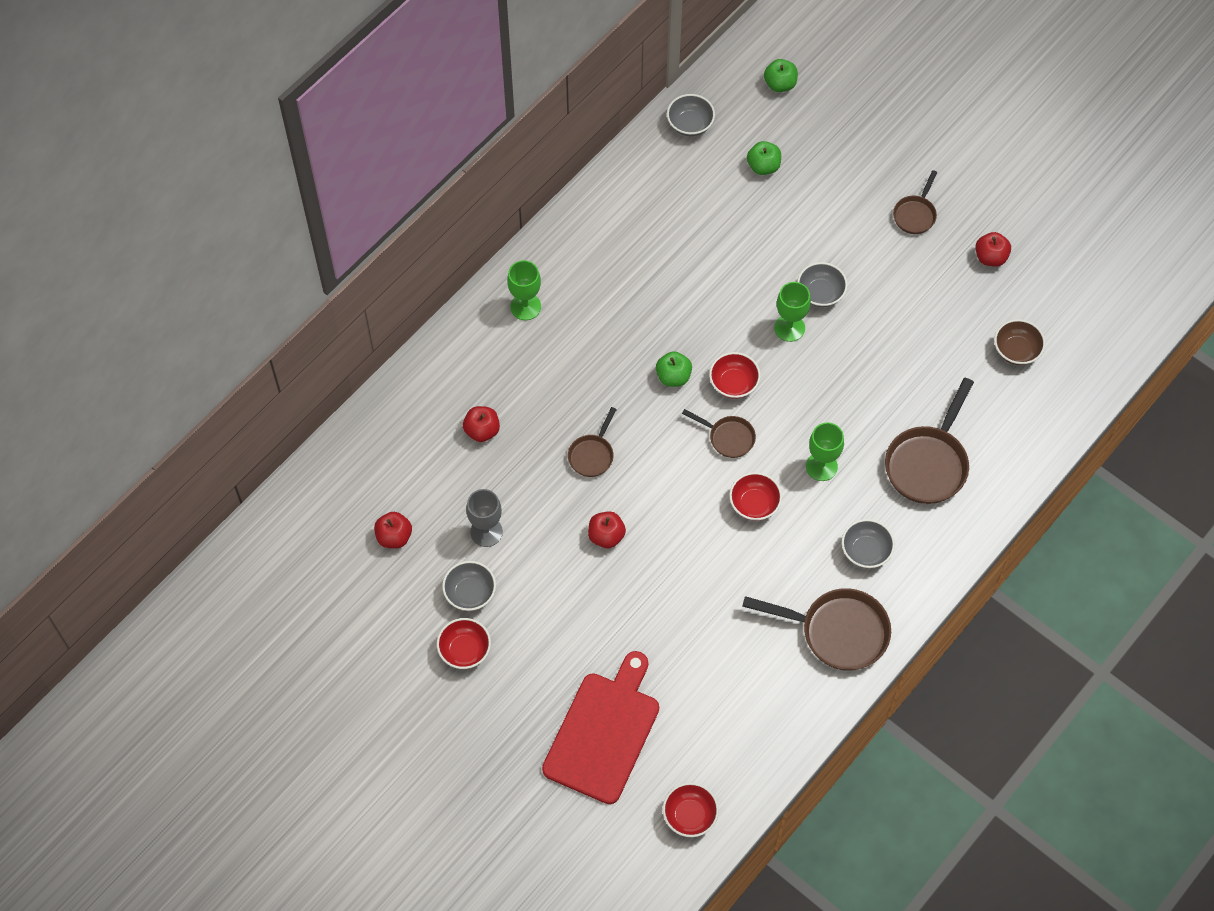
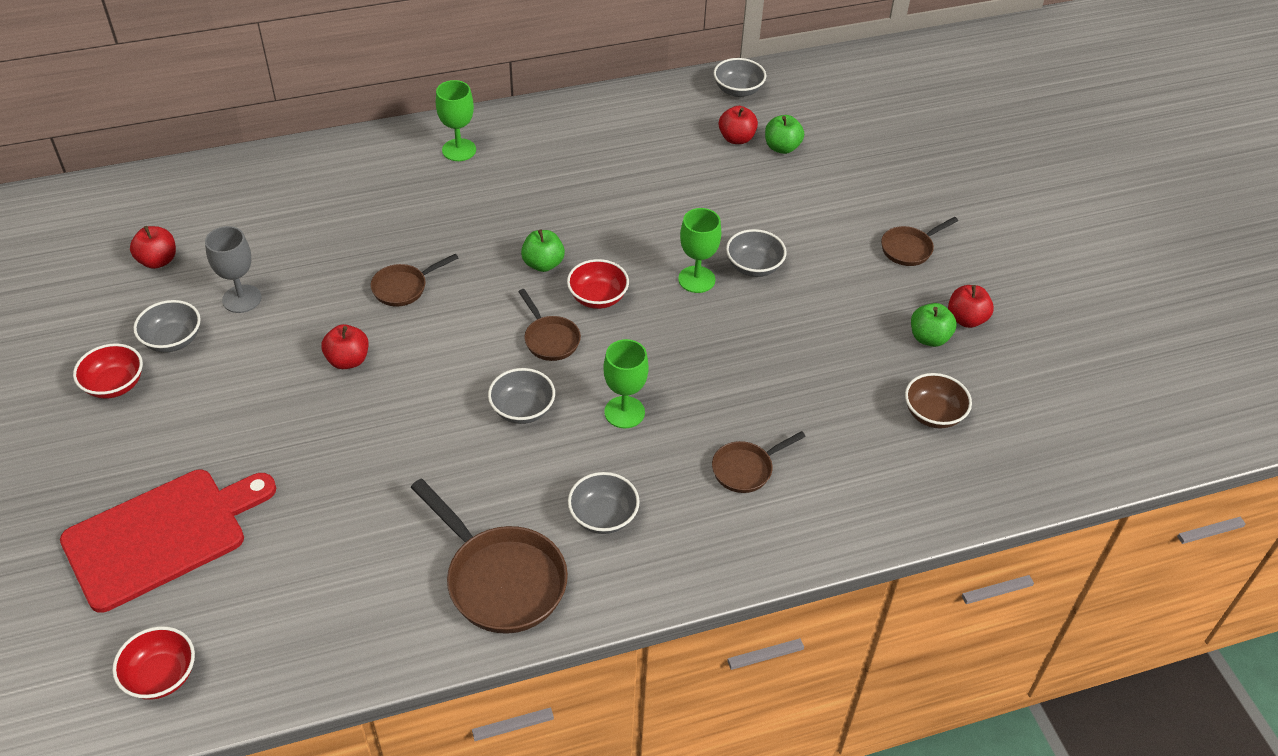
camera: 30 degrees right, 15 degrees down
(482, 430) = (323, 220): red apple -> red apple (736, 138)
(754, 504) = (522, 409): red bowl -> grey bowl
(780, 84) = (851, 98): green apple -> green apple (929, 338)
(928, 463) = (746, 469): brown pan -> brown pan, size x0.55

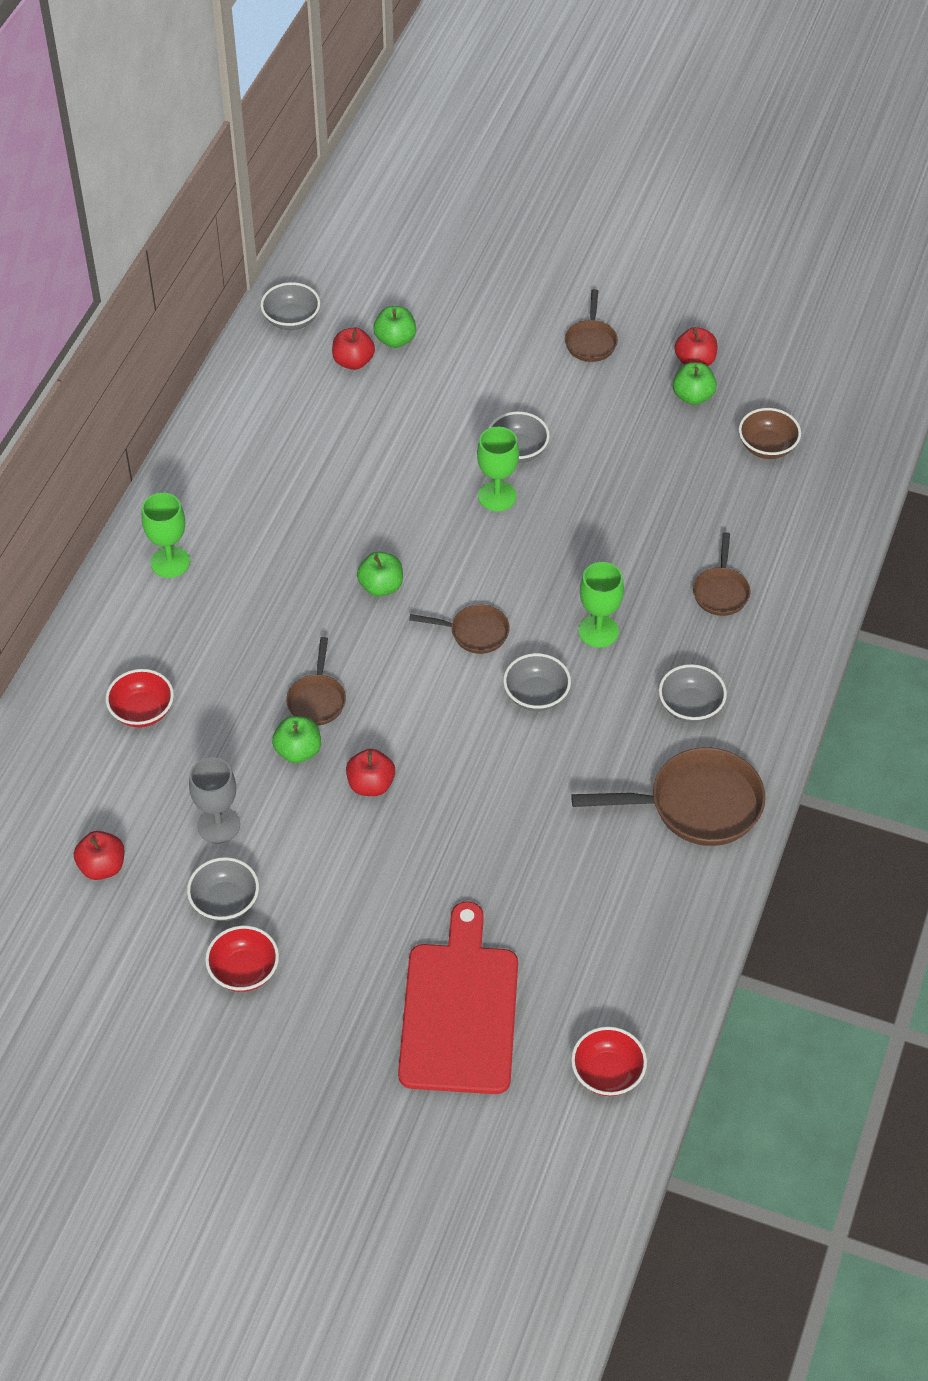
camera: 50 degrees left, 5 degrees up
(346, 303) = (298, 751): none -> green apple
(598, 297) = (456, 573): red bowl -> red bowl (142, 711)

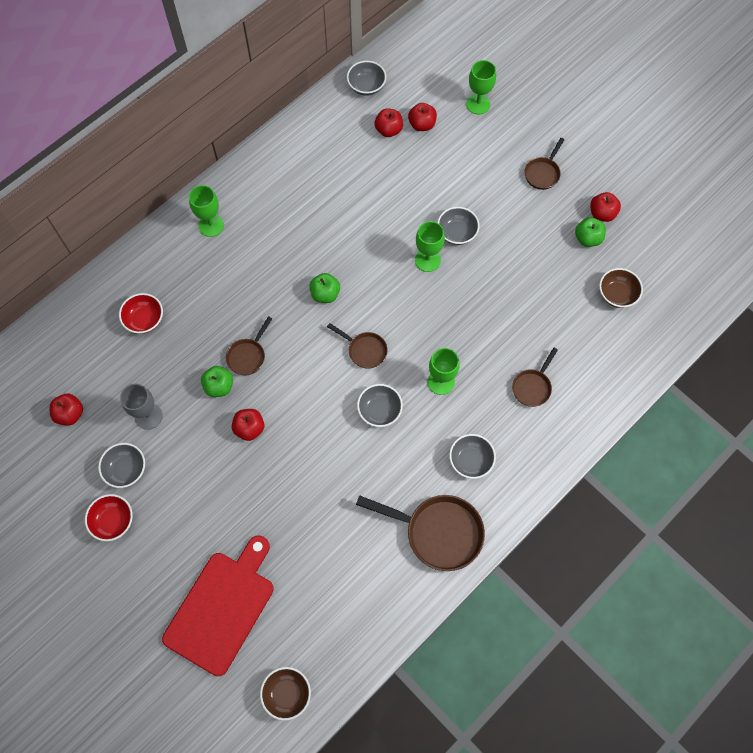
camera: 25 degrees right, 15 degrees up
(395, 340) = (422, 124): green apple -> red apple
(457, 290) = (478, 104): none -> green goblet
(607, 1073) = (287, 694): red bowl -> brown bowl

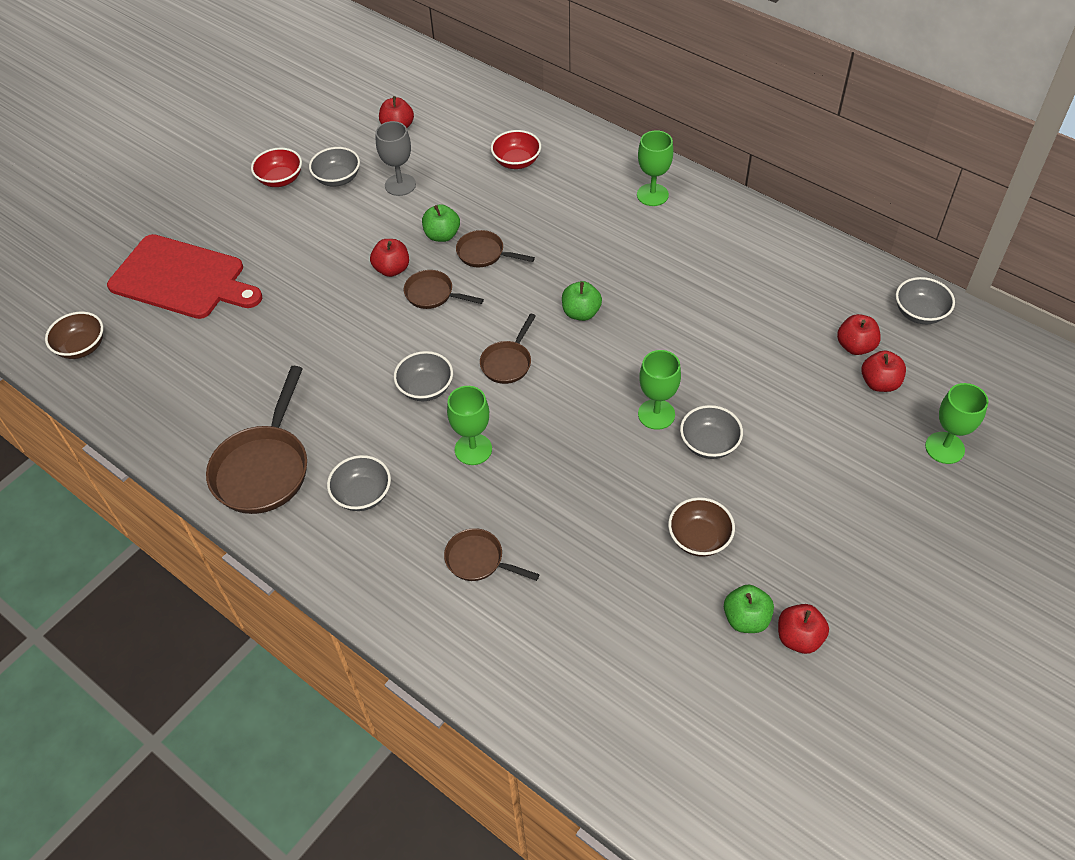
camera: 85 degrees right, 15 degrees down
(543, 173) = (848, 546): brown pan -> brown pan (433, 294)
(617, 294) = (653, 668): brown bowl -> brown bowl (699, 538)

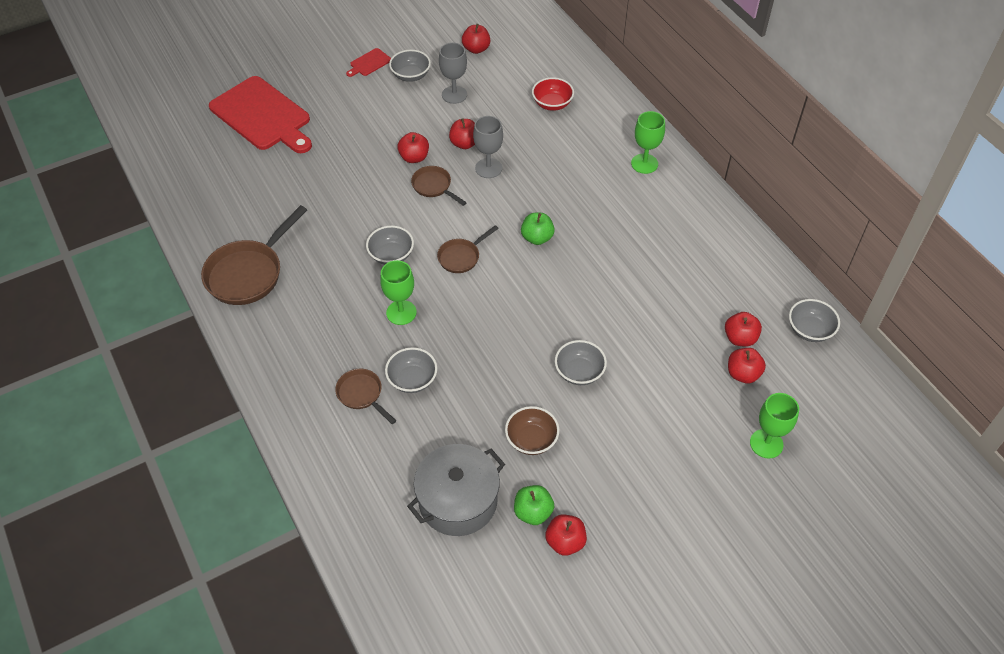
camera: 20 degrees right, 0 degrees up
(82, 347) = (171, 143): brown bowl -> none
(280, 179) = (369, 63): red bowl -> red cutting board
(362, 494) = (306, 317): grey bowl -> grey bowl (412, 379)
(442, 235) = (465, 143): green apple -> red apple
(484, 254) = (488, 168): brown pan -> grey goblet
(656, 414) = (551, 335): green goblet -> none
(656, 639) = (458, 501): none -> grey pot

